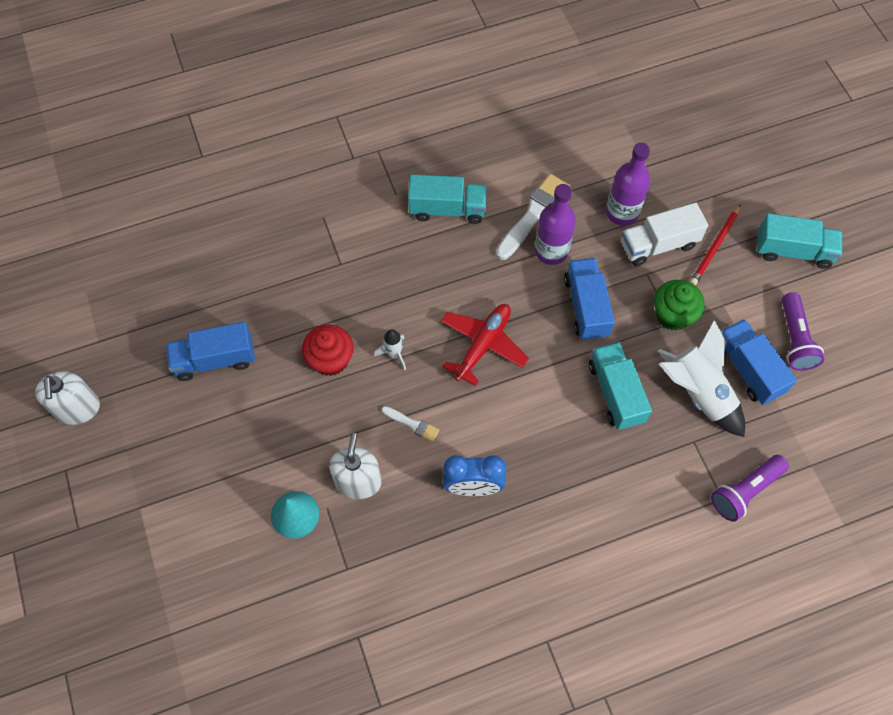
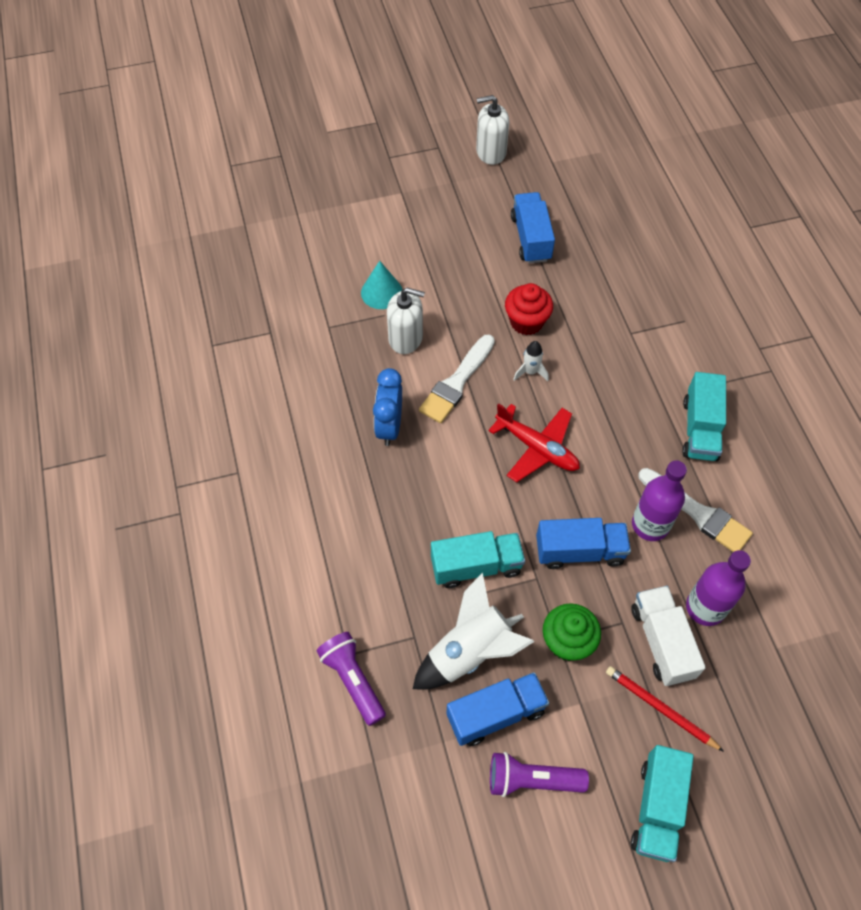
camera: 95 degrees right, 5 degrees down
(412, 424) = (456, 382): white brush -> white brush, size x1.95

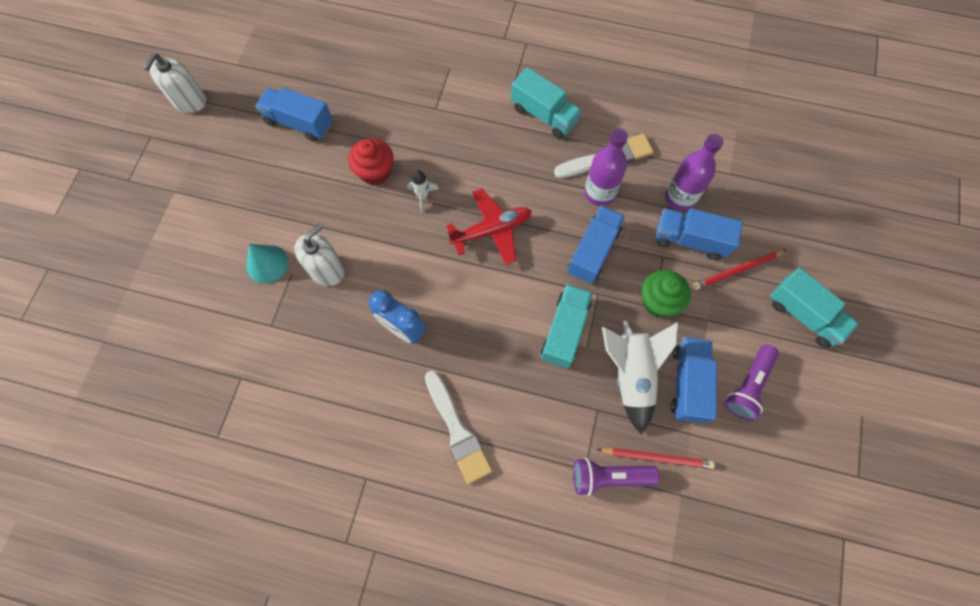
camera: 60 degrees left, 10 degrees up
(398, 718) = (656, 457): none -> red pencil
(456, 382) = (396, 254): white brush -> white brush (457, 431)
(661, 642) = (690, 240): white truck -> blue truck

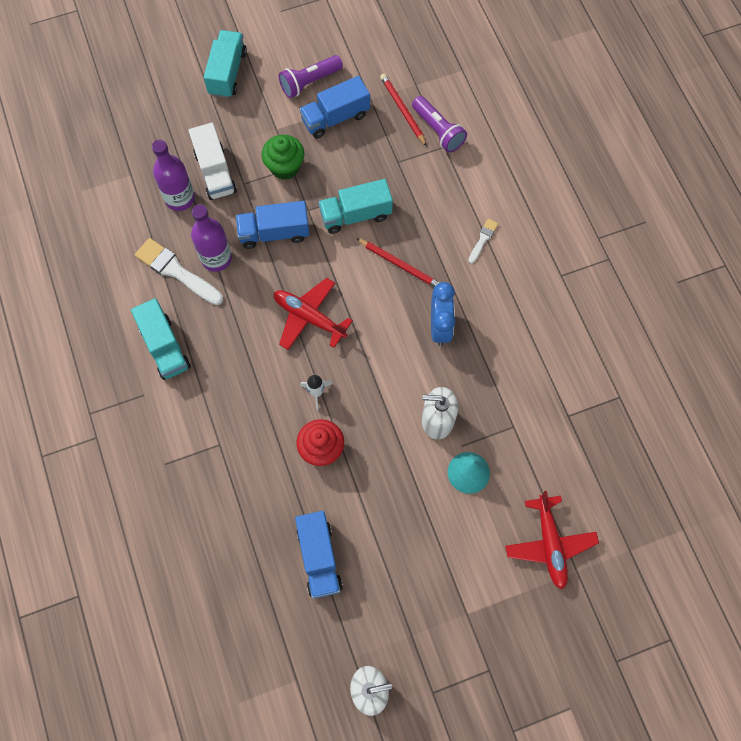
camera: 125 degrees left, 0 degrees up
(163, 284) = (549, 544): none -> red plane
(457, 431) = (483, 239): white brush -> white brush, size x0.51
(544, 115) = (165, 347): turquoise truck -> turquoise truck turned 150 degrees clockwise
(631, 374) = (356, 155): white rocket -> none
(690, 240) = (215, 172): blue truck -> white truck
(737, 270) = (220, 129): red pencil -> red pencil (400, 265)
(748, 386) = (309, 82): purple flashlight -> purple flashlight turned 150 degrees clockwise

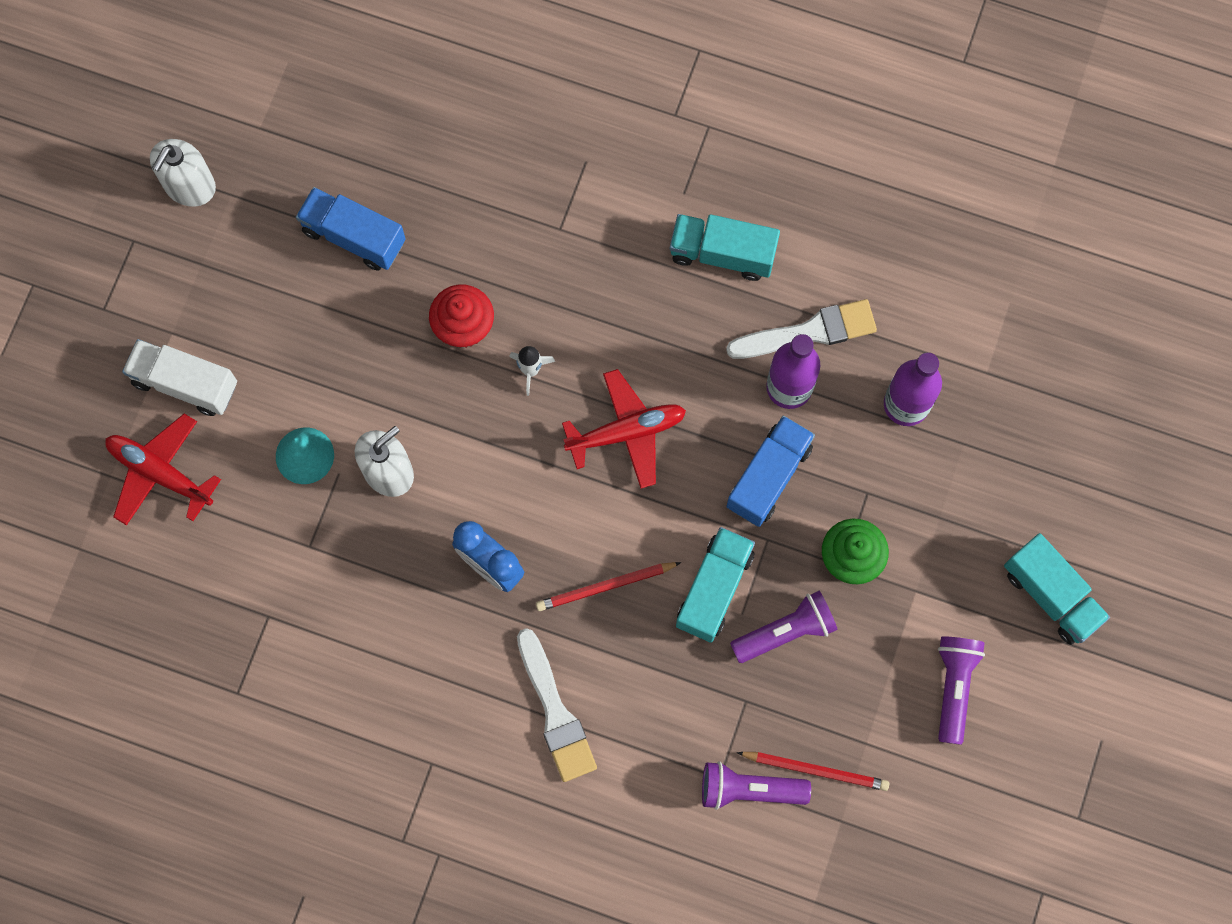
camera: 130 degrees right, 5 degrees up
(215, 172) = (910, 471): white truck -> white truck (185, 383)
(335, 118) = (873, 676): blue truck -> none
(348, 169) = (785, 632): none -> purple flashlight
(483, 239) = (555, 712): white brush -> white brush, size x1.95

